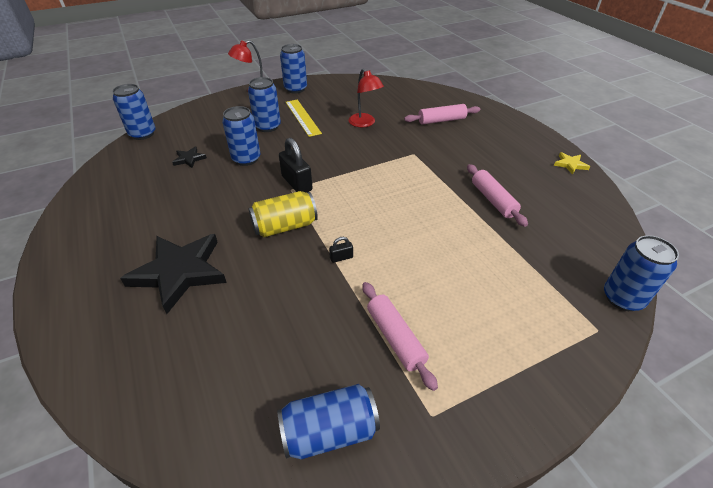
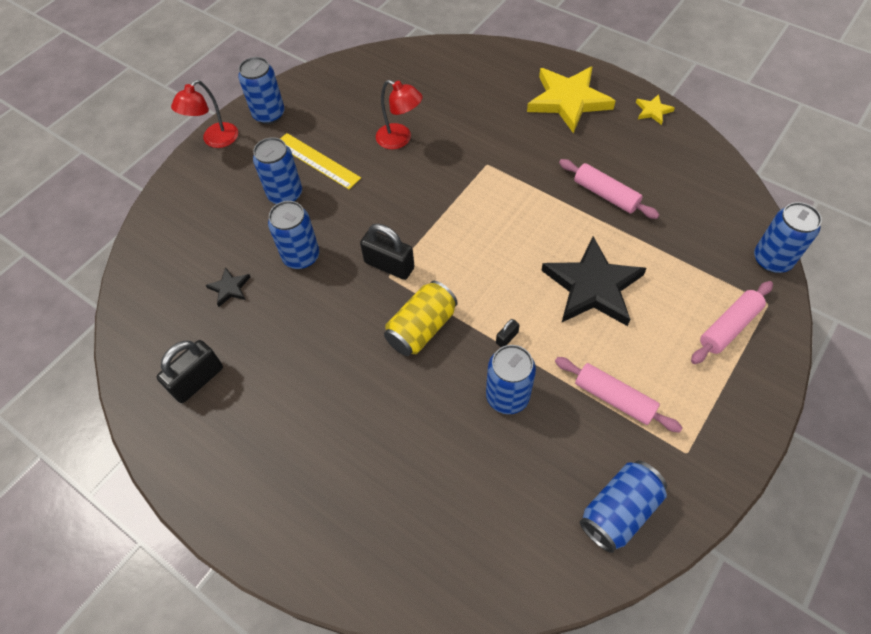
camera: 25 degrees left, 15 degrees up
(121, 197) = (197, 380): none -> black padlock
(143, 134) = (129, 277): blue can -> blue can (507, 396)
(179, 272) = (357, 437): black star -> black star (592, 286)
(441, 120) = (485, 98): pink rolling pin -> pink rolling pin (729, 327)
(504, 139) = (568, 100): none -> yellow star

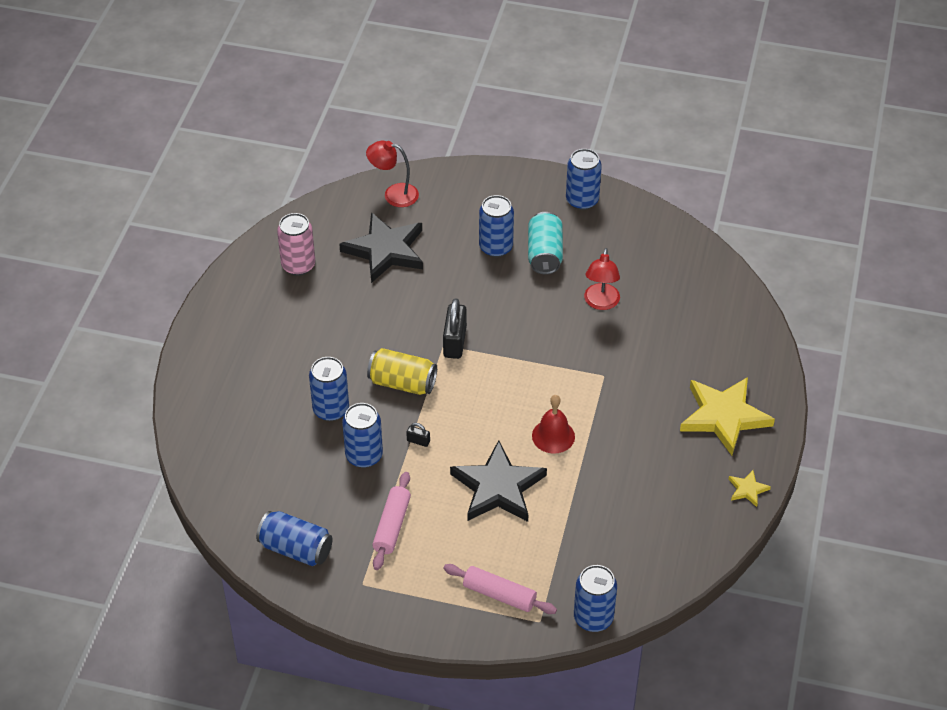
camera: 65 degrees right, 10 degrees down
(197, 380) = (298, 265): black padlock -> pink can
(215, 140) = (532, 177): red lamp -> red lamp (394, 194)
(230, 288) = (385, 250): black star -> black star, size x2.28
(301, 256) = (436, 282): blue can -> blue can (331, 409)
(317, 160) = (544, 254): yellow ruler -> turquoise can
(544, 223) = (553, 436): none -> red bell
(606, 194) = (611, 474): pink rolling pin -> none

